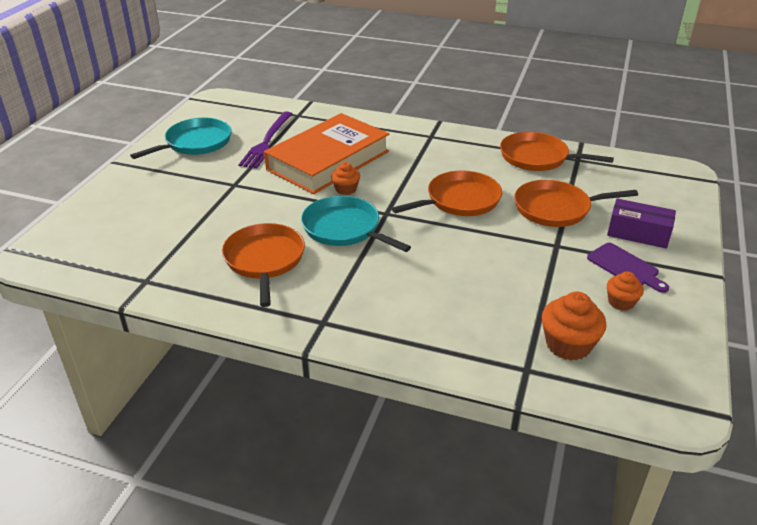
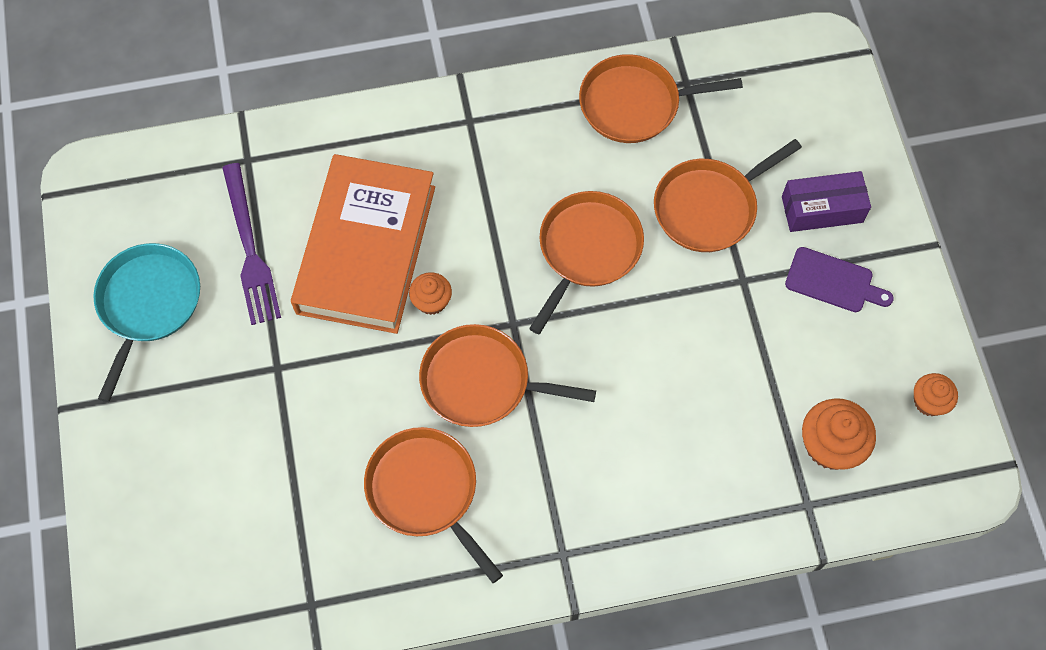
camera: 30 degrees left, 30 degrees up
(344, 228) = (481, 381): turquoise pan -> orange pan
(621, 302) = (853, 346): orange cupcake -> orange cupcake (929, 401)

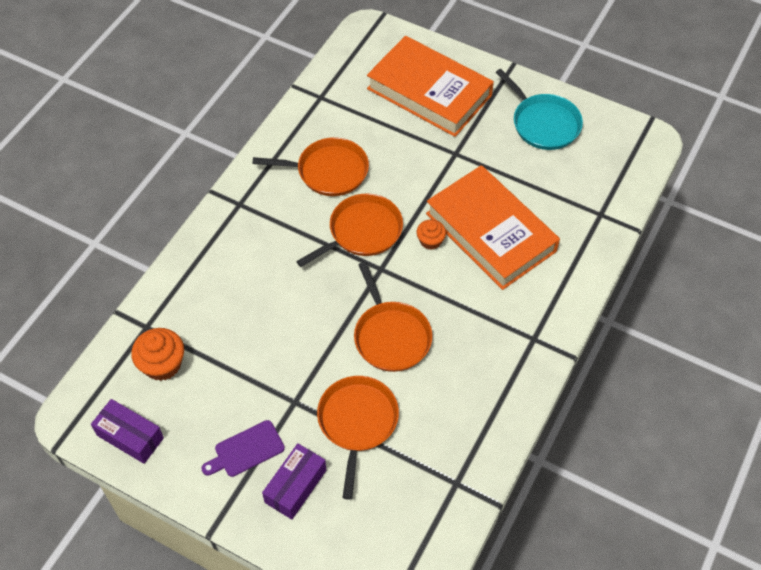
camera: 130 degrees right, 10 degrees down
(195, 473) = (429, 92): none -> orange book
(250, 249) = (539, 182): purple fork -> none
(634, 104) = (467, 439): orange pan -> none
(929, 401) = (130, 436): orange cupcake -> purple box

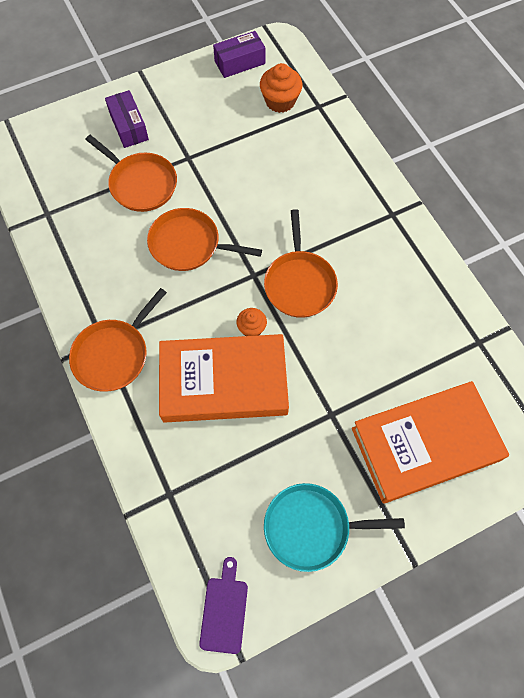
camera: 125 degrees right, 10 degrees up
(246, 450) = (177, 114): purple cutting board -> purple cutting board (224, 610)
(328, 171) = (383, 297): orange pan -> orange pan (114, 355)

